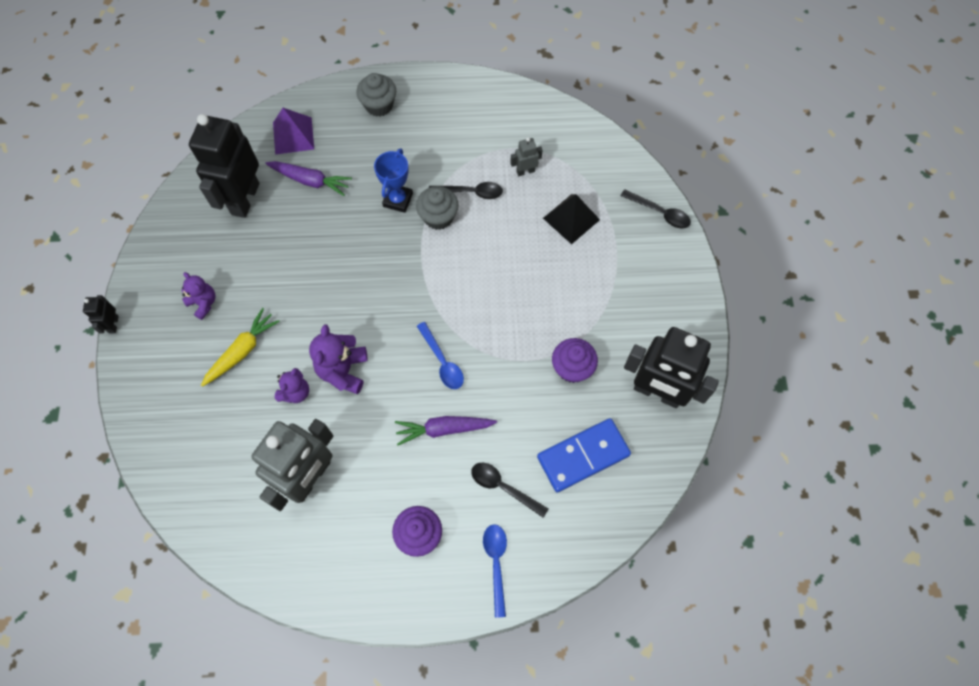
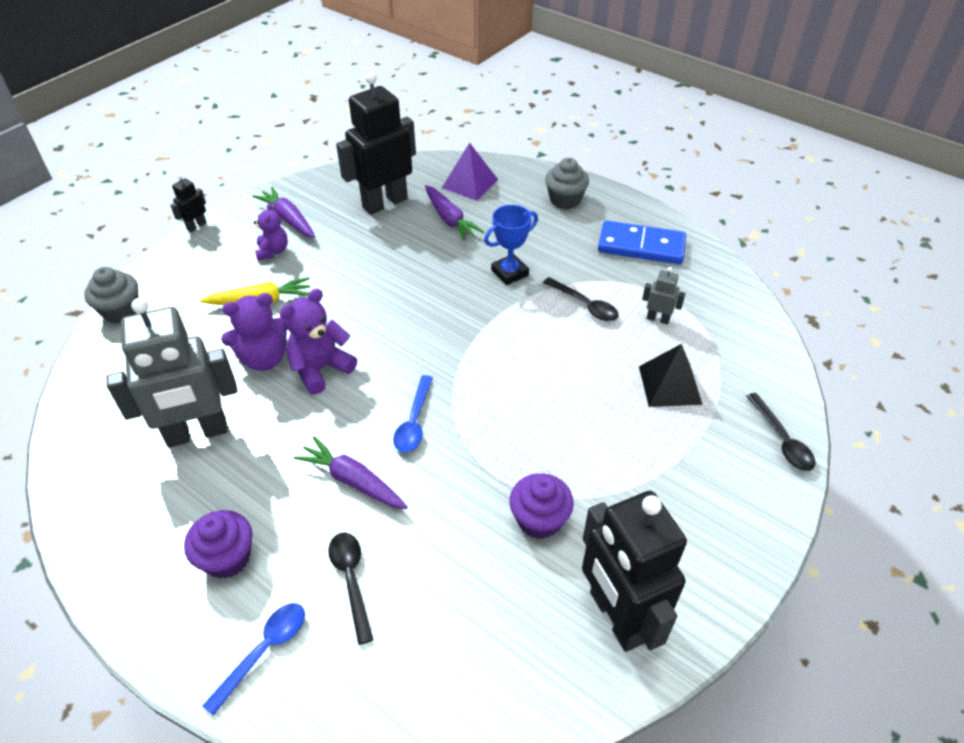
camera: 40 degrees right, 20 degrees down
(183, 266) = (288, 219): none -> purple carrot
(295, 392) = (264, 358): purple teddy bear -> purple teddy bear, size x1.54
(438, 217) = (533, 306): grey cupcake -> grey cupcake (121, 311)
(583, 456) = (465, 617): blue domino -> blue domino (641, 246)

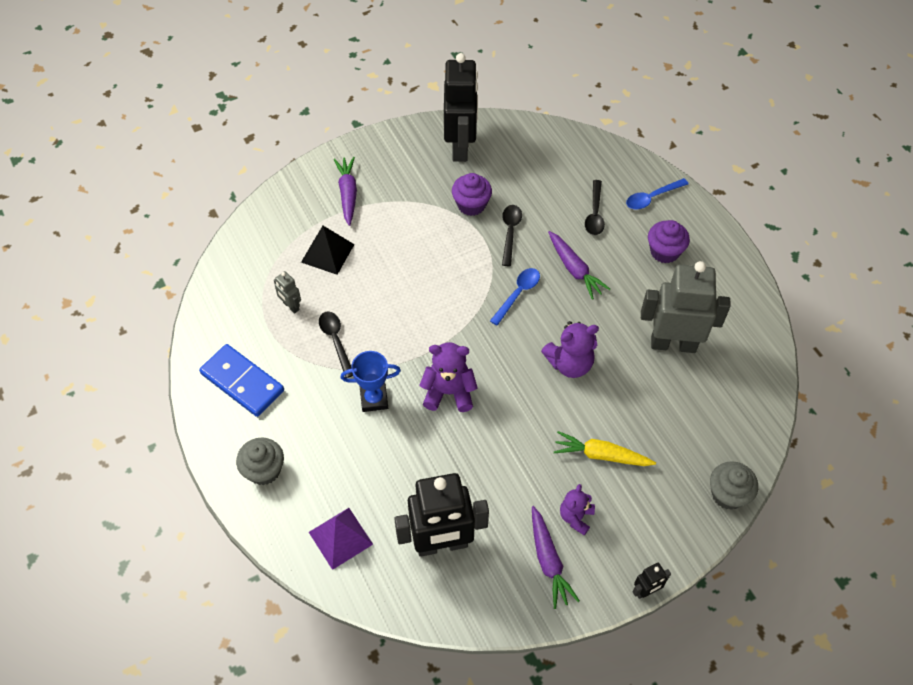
camera: 155 degrees left, 10 degrees up
(264, 358) = (611, 391): purple teddy bear -> purple teddy bear (449, 392)
(450, 219) = (389, 490): purple carrot -> purple carrot (348, 194)
(782, 440) = (290, 193): black spoon -> black spoon (510, 232)

